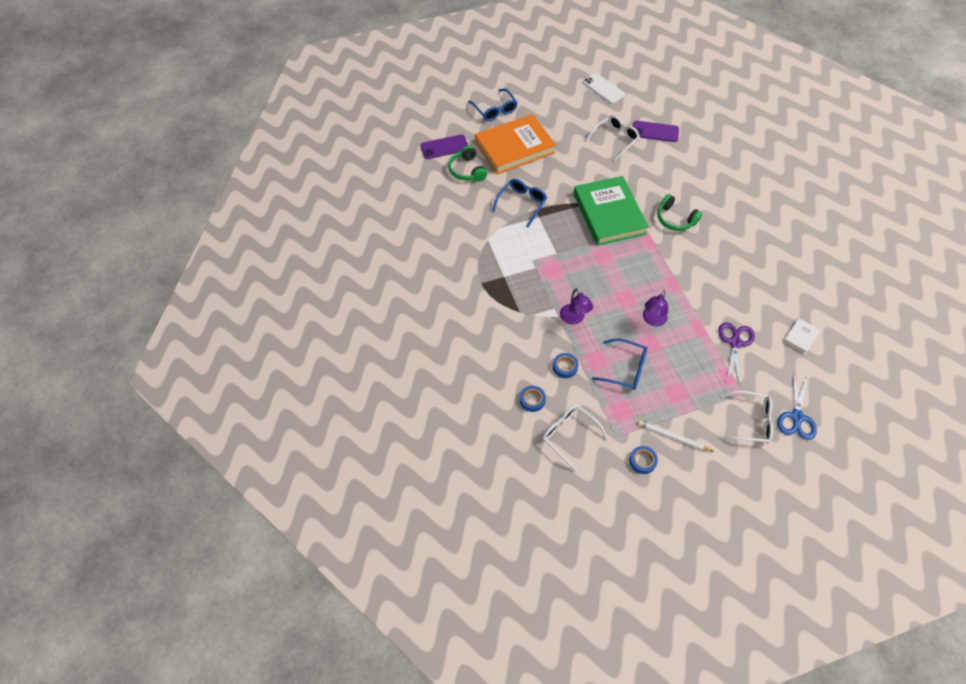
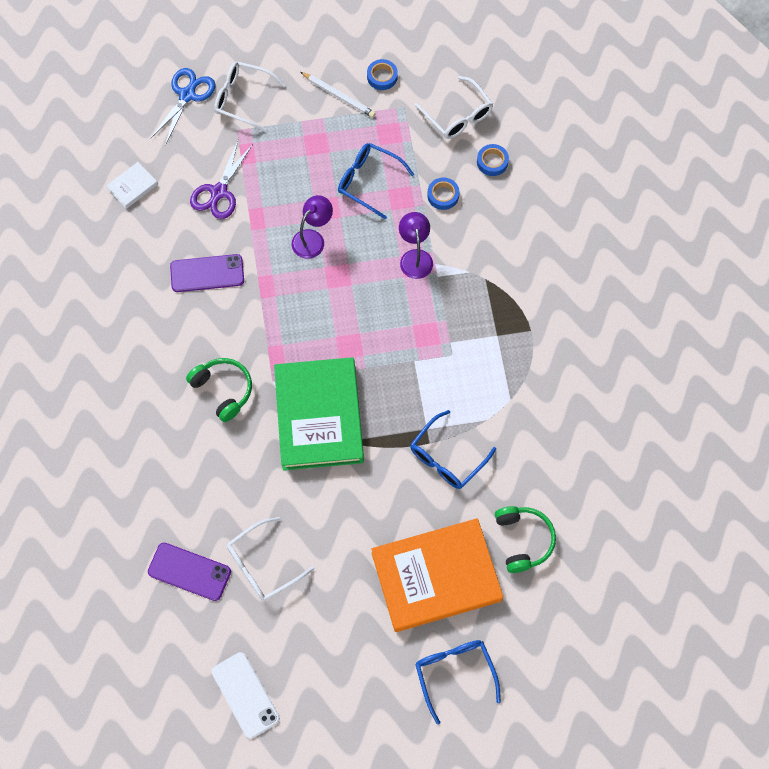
camera: 170 degrees left, 10 degrees up
(444, 147) = (555, 598): purple phone -> purple phone (207, 273)

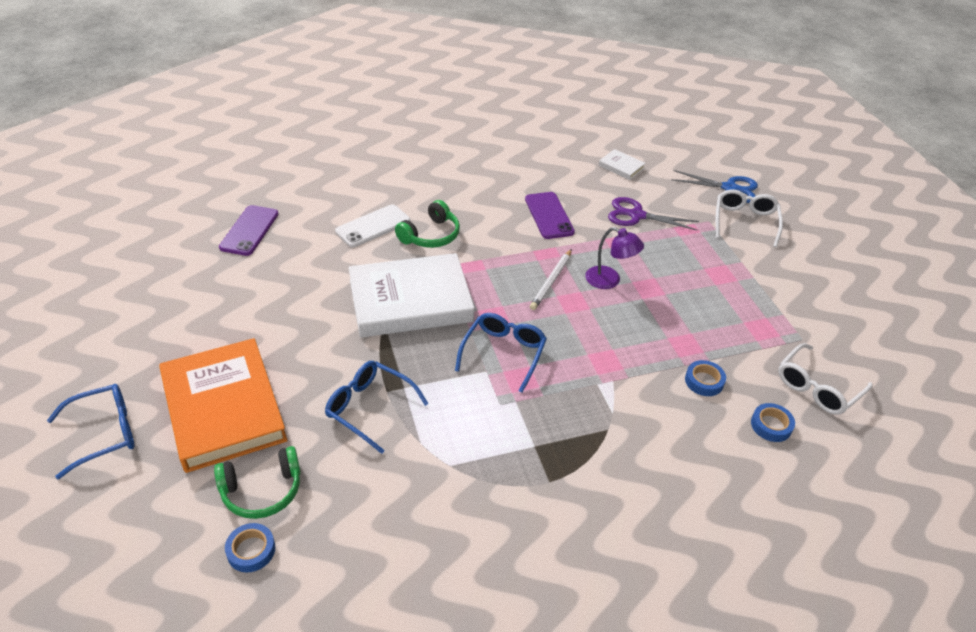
camera: 80 degrees right, 25 degrees down
(245, 695) = (122, 274): white phone -> white phone (373, 226)
(263, 565) = (251, 275): white glasses -> none
(319, 416) = (410, 301): green book -> white book
(339, 96) = (786, 286): white pencil -> white pencil (551, 281)
(368, 181) = (694, 317): blue glasses -> blue glasses (503, 353)
(382, 77) = (830, 318): blue tape -> blue tape (251, 550)
(415, 257) = (615, 362): purple lamp -> none

